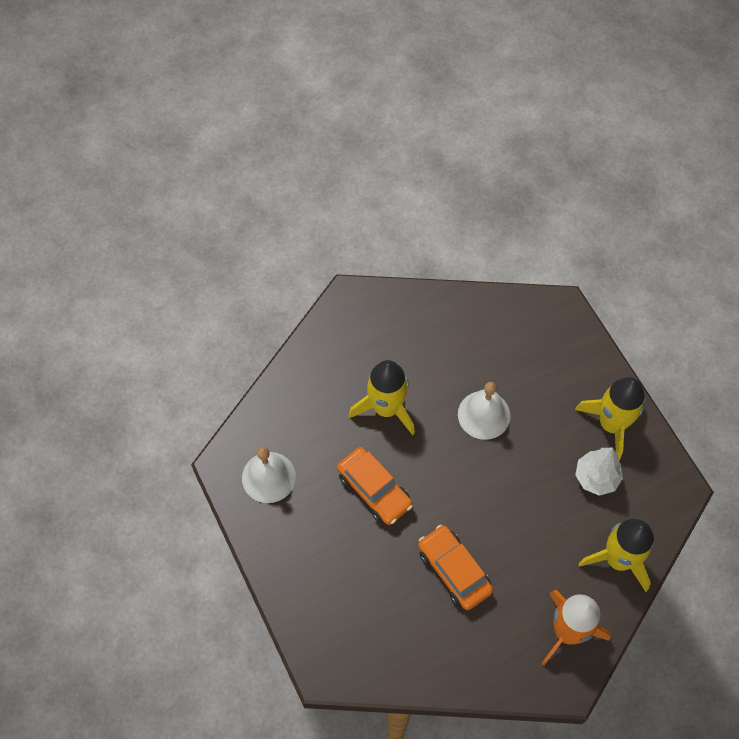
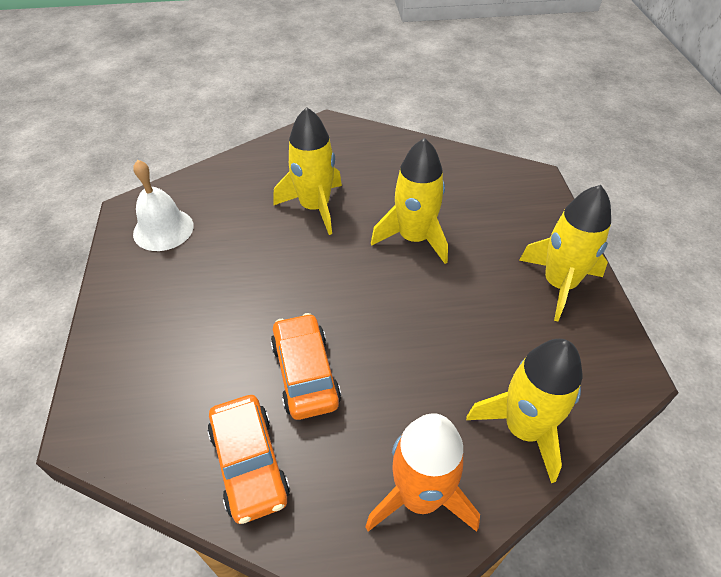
camera: 20 degrees right, 15 degrees down
(374, 490) = (261, 269): orange car -> orange car (249, 464)
(484, 415) = (414, 238): white bell -> yellow rocket
(596, 478) = (522, 330): white tree -> none

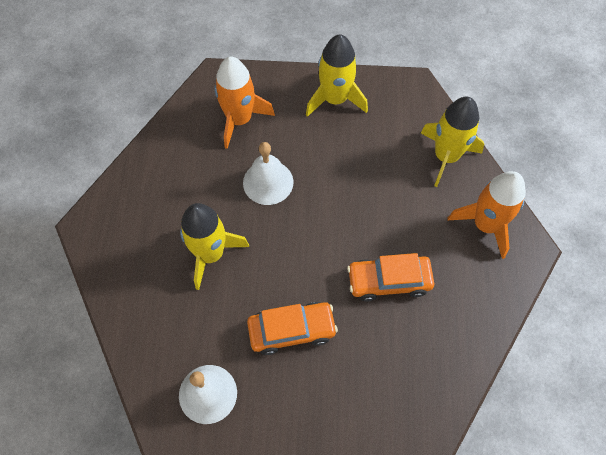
camera: 80 degrees left, 15 degrees up
(249, 464) = (456, 324): orange car -> orange car (292, 330)
(414, 238) = (268, 182): yellow rocket -> white bell
(487, 203) = (239, 119): none -> orange rocket

